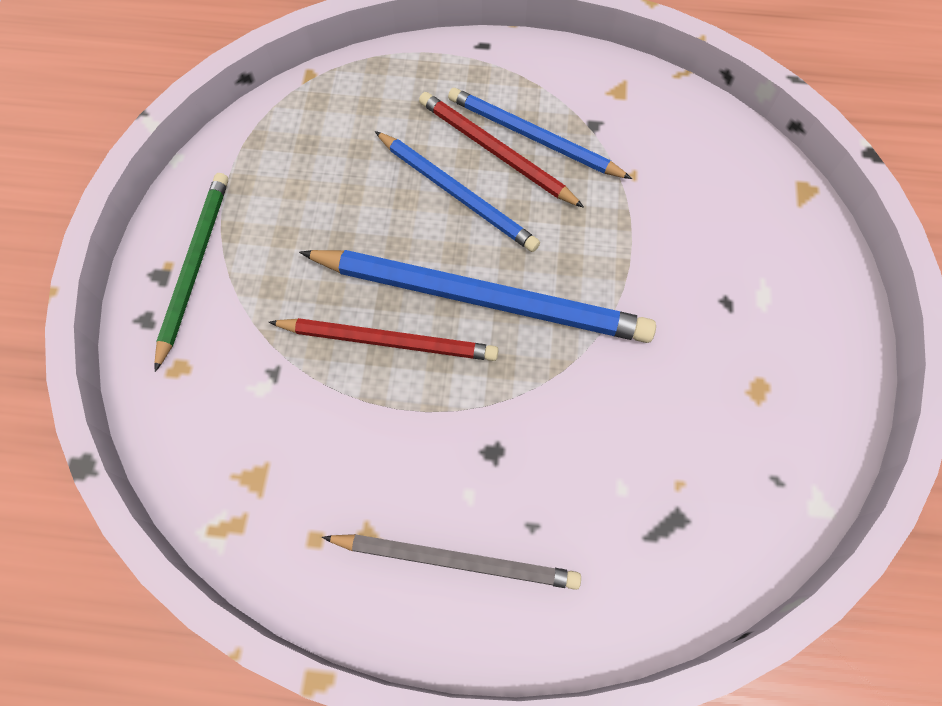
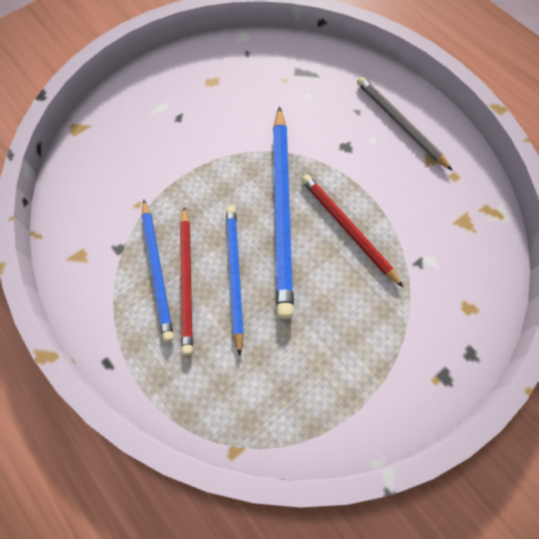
camera: 135 degrees left, 0 degrees up
(194, 267) = (420, 363): green pencil -> none
(481, 298) = (282, 211): blue pencil -> blue pencil turned 150 degrees counterclockwise

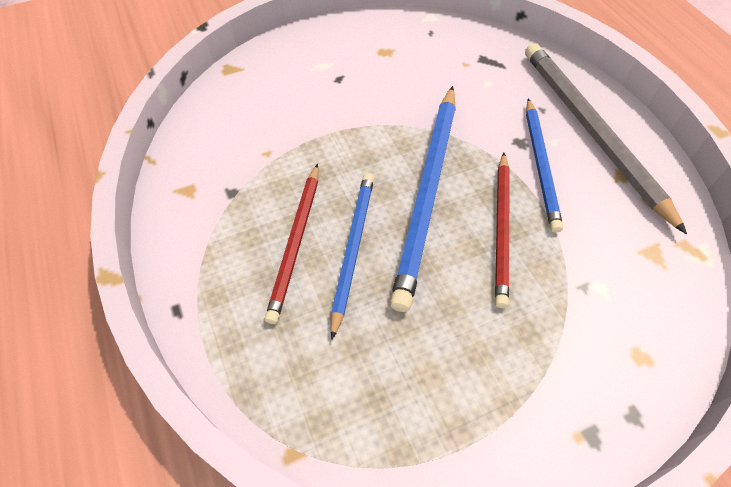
camera: 15 degrees right, 10 degrees down
(157, 271) = (266, 224): blue pencil -> blue pencil (540, 165)
(347, 229) = (501, 229): red pencil -> red pencil turned 150 degrees counterclockwise
(400, 124) = (591, 131): grey pencil -> grey pencil, size x1.60

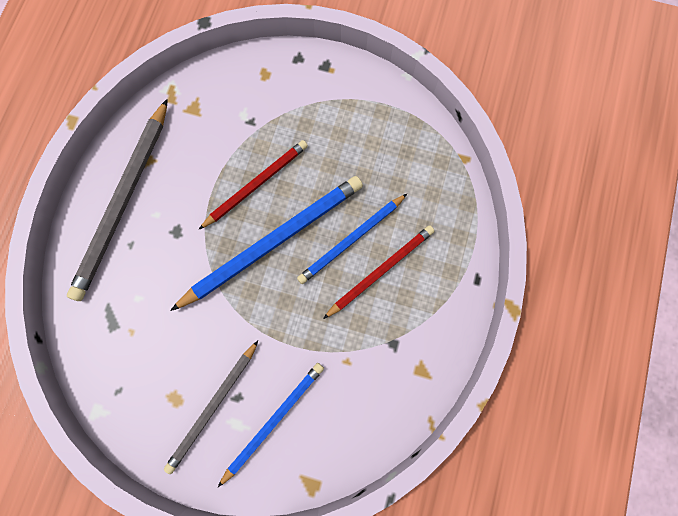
camera: 140 degrees left, 20 degrees up
(351, 63) = (213, 407): none -> grey pencil
(540, 165) = (185, 205): blue pencil -> blue pencil (273, 420)

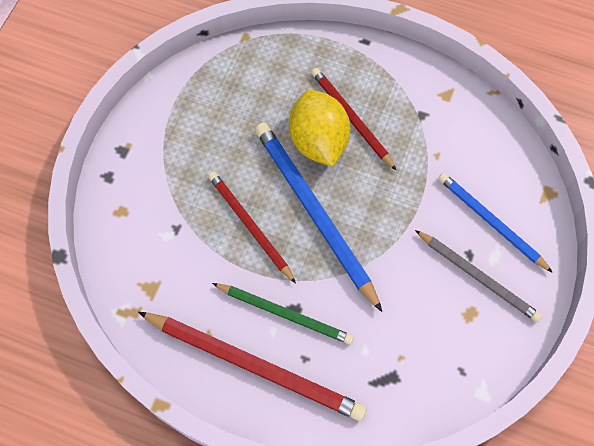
camera: 85 degrees left, 10 degrees down
(123, 202) = (254, 366): grey pencil -> red pencil
(171, 223) = (285, 314): none -> green pencil
(351, 240) = (318, 141): blue pencil -> yellow lemon

